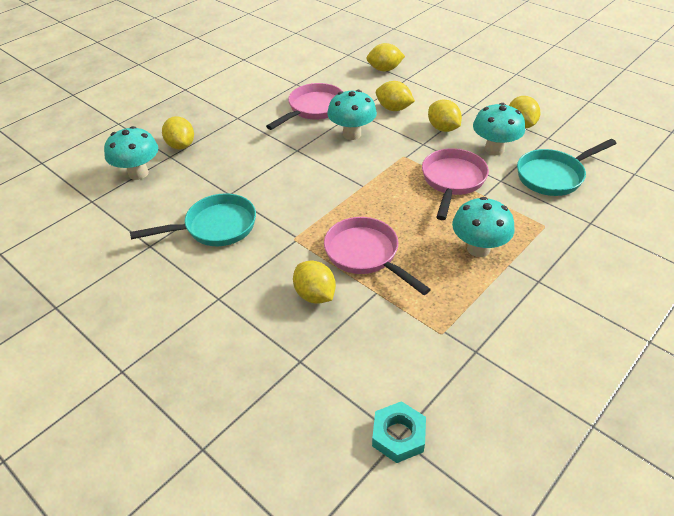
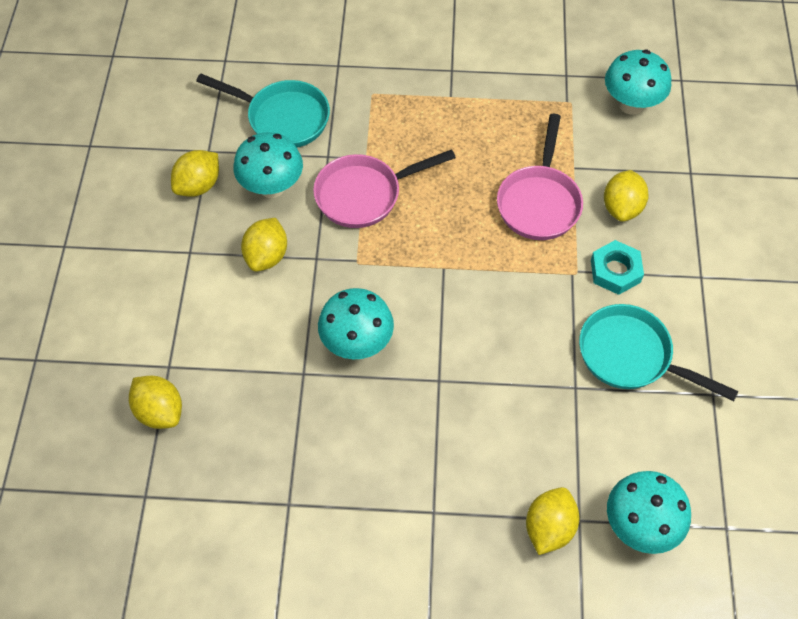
camera: 130 degrees left, 15 degrees up
(313, 109) = (336, 429): pink pan -> none
(393, 108) = (261, 334): yellow lemon -> none
(398, 435) = (680, 80): turquoise nut -> turquoise nut (615, 271)
(478, 249) = (450, 125): turquoise mushroom -> turquoise mushroom (631, 104)

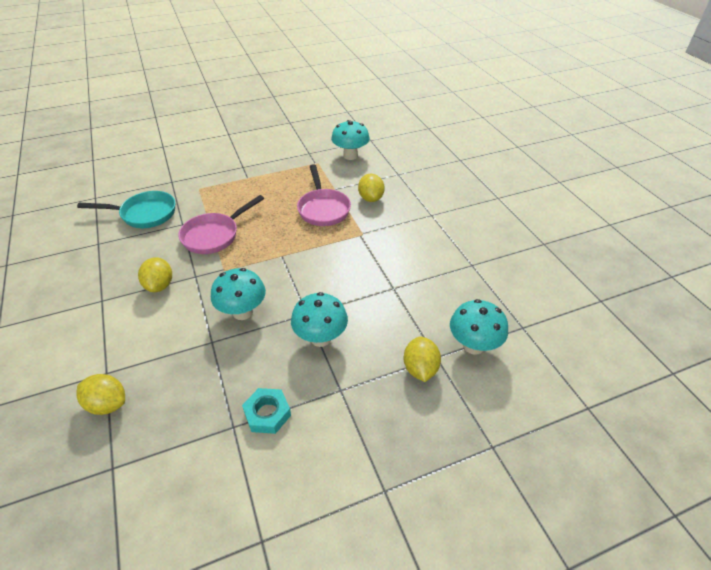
camera: 25 degrees left, 15 degrees down
(198, 186) = (96, 263): yellow lemon -> none
(272, 187) = (150, 249): turquoise mushroom -> turquoise mushroom (320, 338)
(615, 271) = (384, 226): turquoise nut -> turquoise nut (267, 413)
(631, 356) = (416, 262): turquoise pan -> none

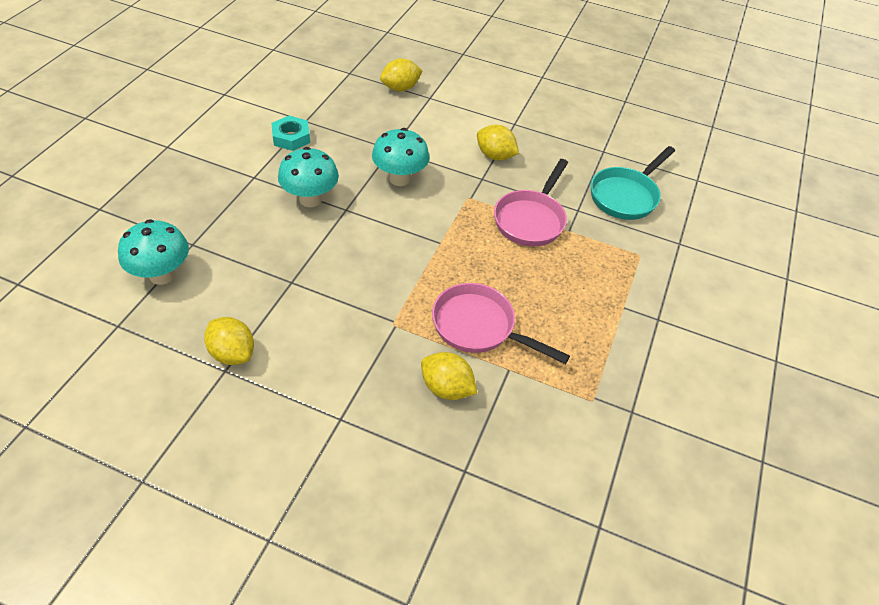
camera: 130 degrees right, 5 degrees up
(214, 235) = (531, 219): pink pan -> pink pan turned 150 degrees counterclockwise
(350, 156) = (575, 455): turquoise mushroom -> none
(420, 369) = (200, 226): yellow lemon -> yellow lemon (232, 353)

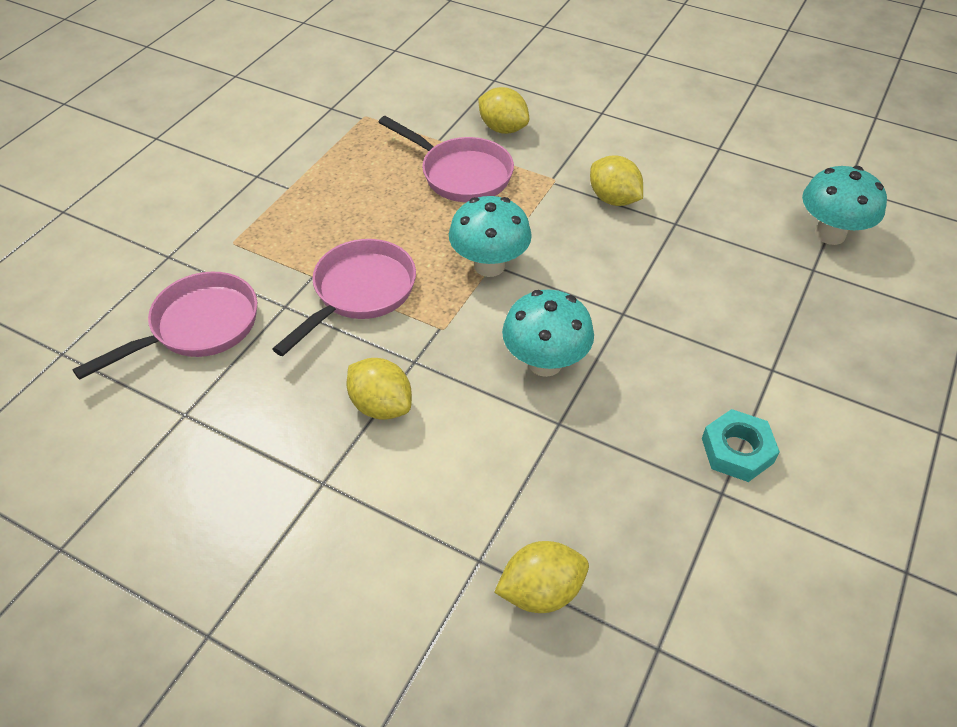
camera: 170 degrees left, 0 degrees up
(232, 353) = (717, 160): yellow lemon -> yellow lemon (613, 199)
(310, 199) = (676, 330): turquoise mushroom -> turquoise mushroom (489, 265)
(626, 196) = (198, 327): turquoise pan -> pink pan

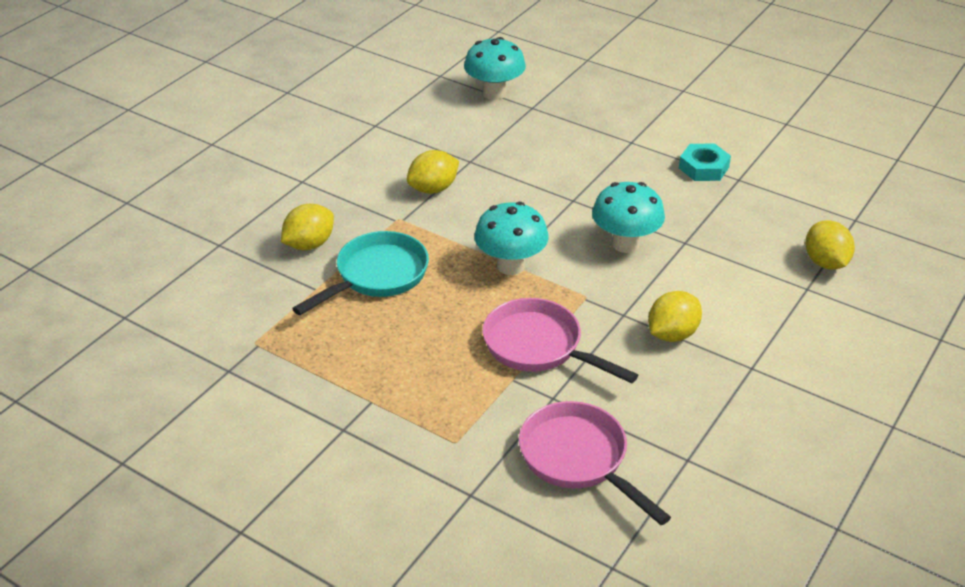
camera: 85 degrees left, 10 degrees down
(461, 174) = (376, 276): pink pan -> turquoise pan

